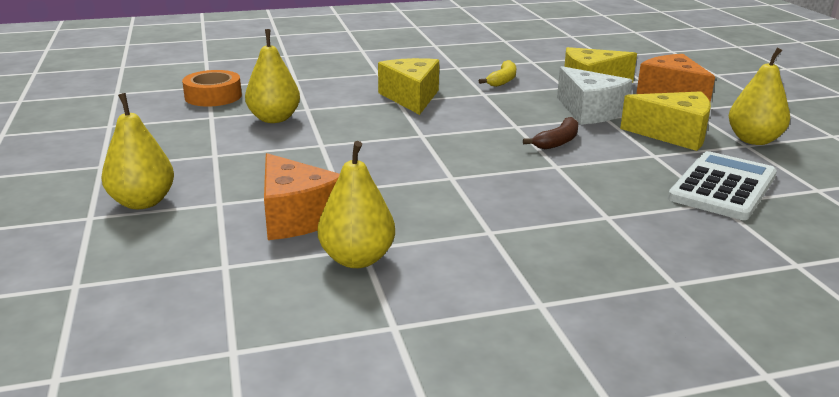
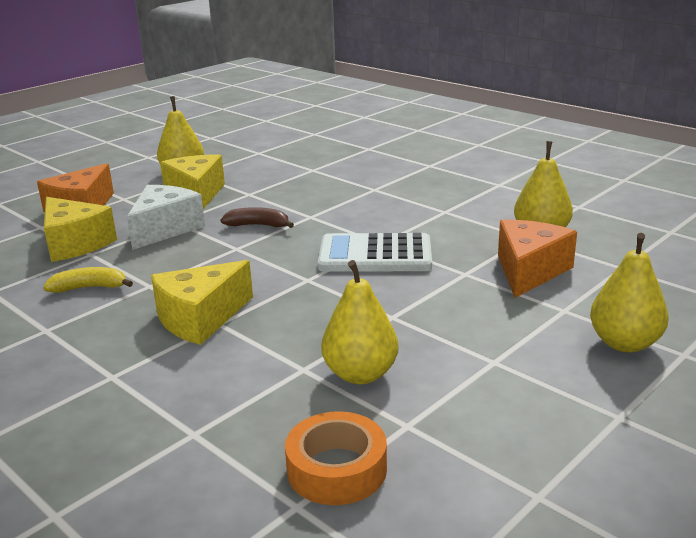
camera: 120 degrees left, 0 degrees up
(723, 187) = (285, 171): white calculator -> white calculator (375, 255)

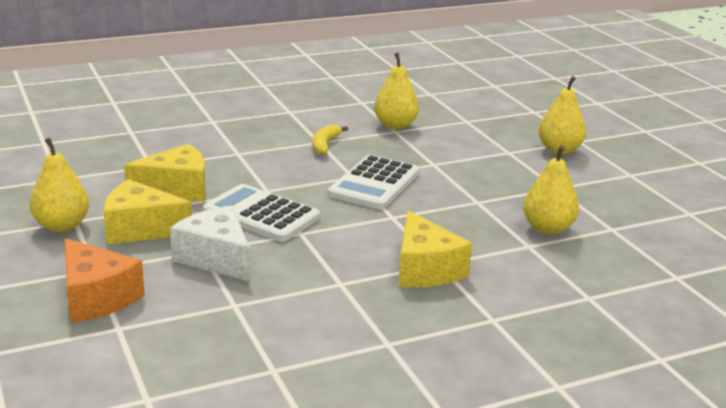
camera: 70 degrees left, 0 degrees up
(75, 244) = (198, 311): yellow cheese -> yellow cheese (176, 189)
(89, 288) = (318, 313): yellow banana -> yellow banana (325, 145)
(258, 225) = (261, 214): brown banana -> white calculator
(337, 469) = (647, 258): orange tape -> none
(529, 271) = (449, 145): orange cheese -> none

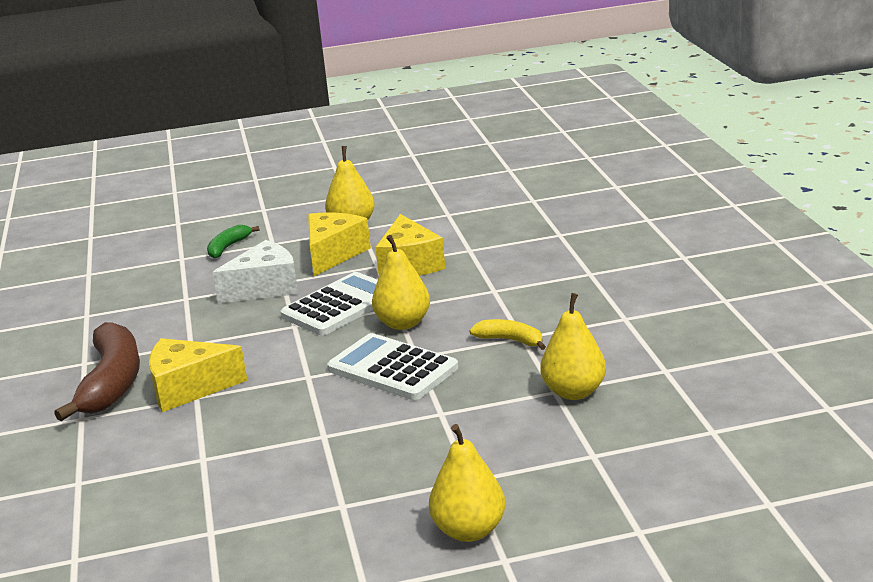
camera: 105 degrees right, 0 degrees up
(96, 298) = (228, 247): orange cheese -> green banana
(425, 315) = (112, 382): none -> brown banana
(547, 229) = (233, 478): yellow pear -> yellow pear (403, 323)

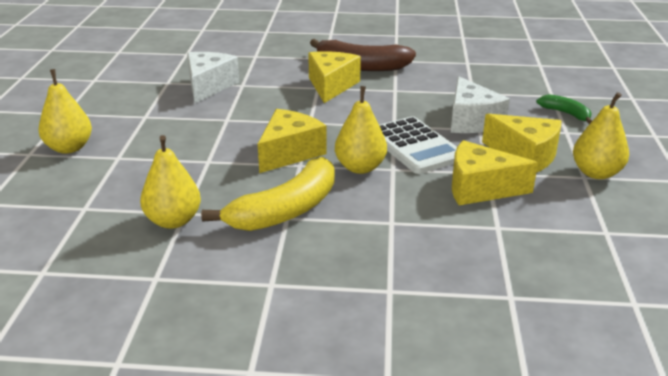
camera: 105 degrees right, 5 degrees up
(216, 486) = (209, 86): none -> white cheese
(392, 368) = (289, 153): white calculator -> yellow cheese
(510, 340) = (286, 210): yellow banana -> yellow banana, size x1.97

